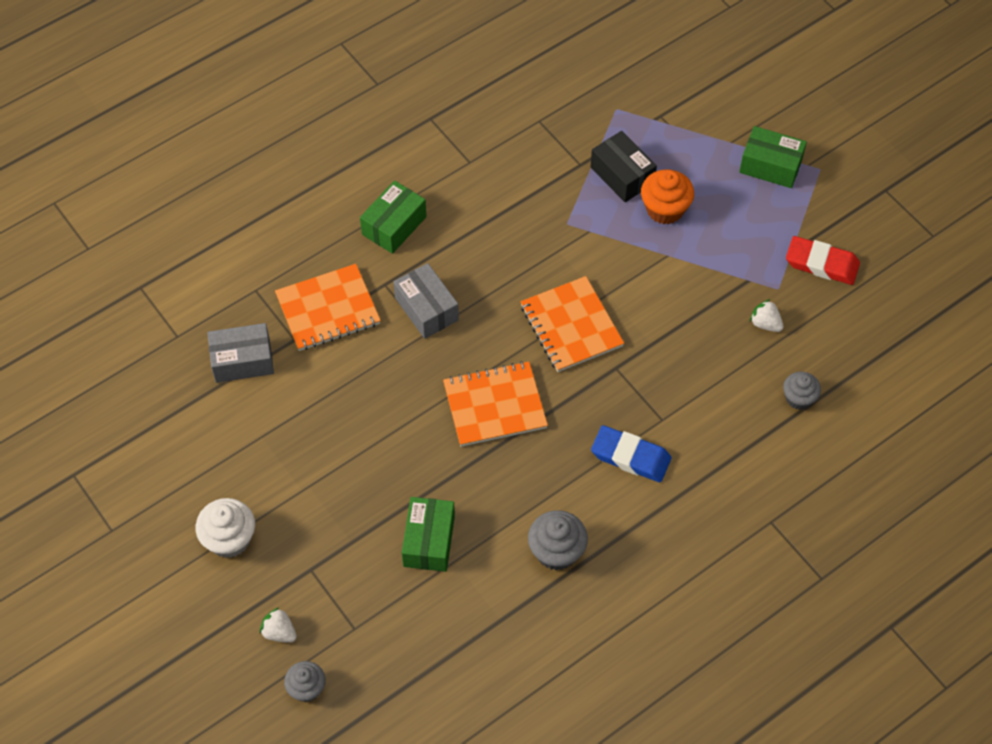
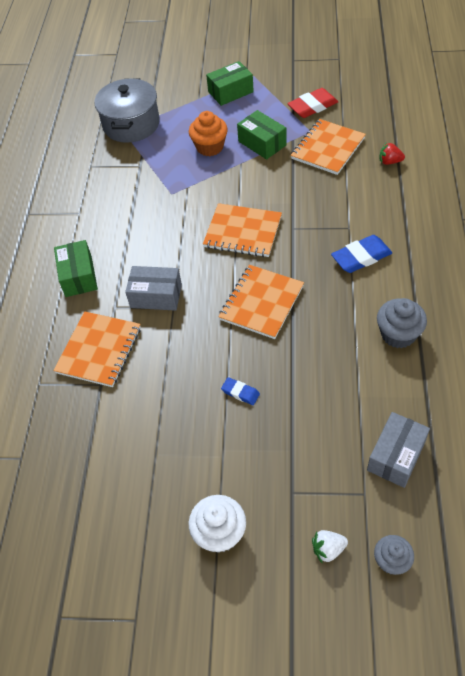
camera: 45 degrees left, 5 degrees down
(242, 361) = (84, 427): grey box -> grey box (396, 456)
(377, 459) = (240, 393): none -> blue eraser
(429, 541) = (331, 402): green box -> green box (262, 143)
(622, 175) = (167, 152): black box -> none
(632, 110) = (131, 124): none -> grey pot
(765, 324) = (328, 148): white strawberry -> orange notebook
(798, 398) = (389, 162): grey cupcake -> red strawberry

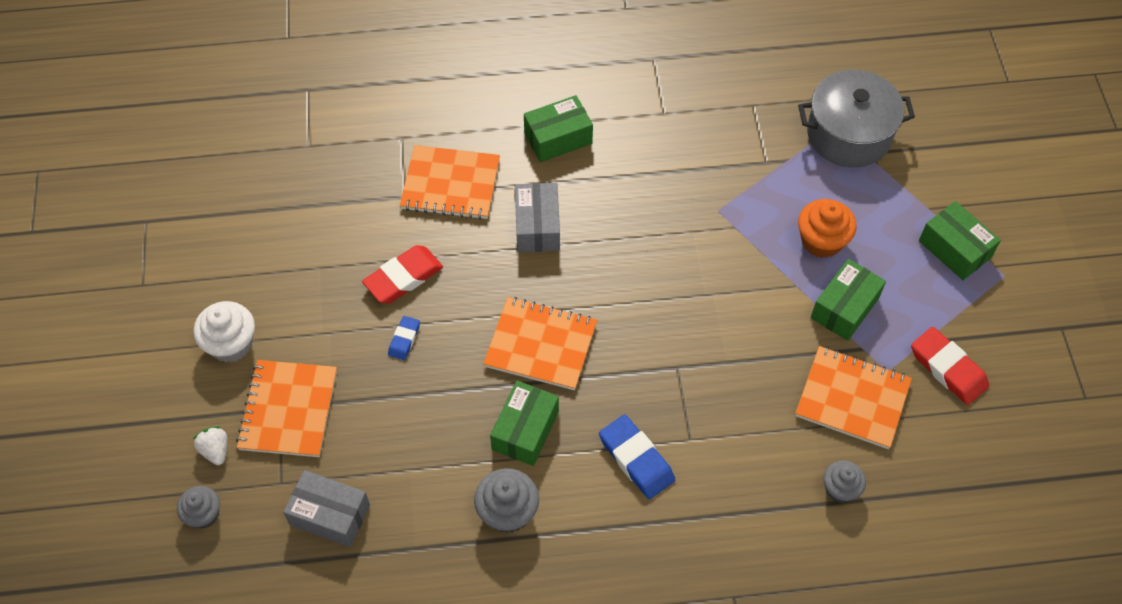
camera: 75 degrees right, 5 degrees up
(181, 390) = (403, 278): none -> red eraser
(243, 232) = (660, 307): orange notebook -> orange notebook (288, 410)
(332, 318) = (525, 430): none -> green box
(389, 162) = (840, 489): red strawberry -> grey cupcake

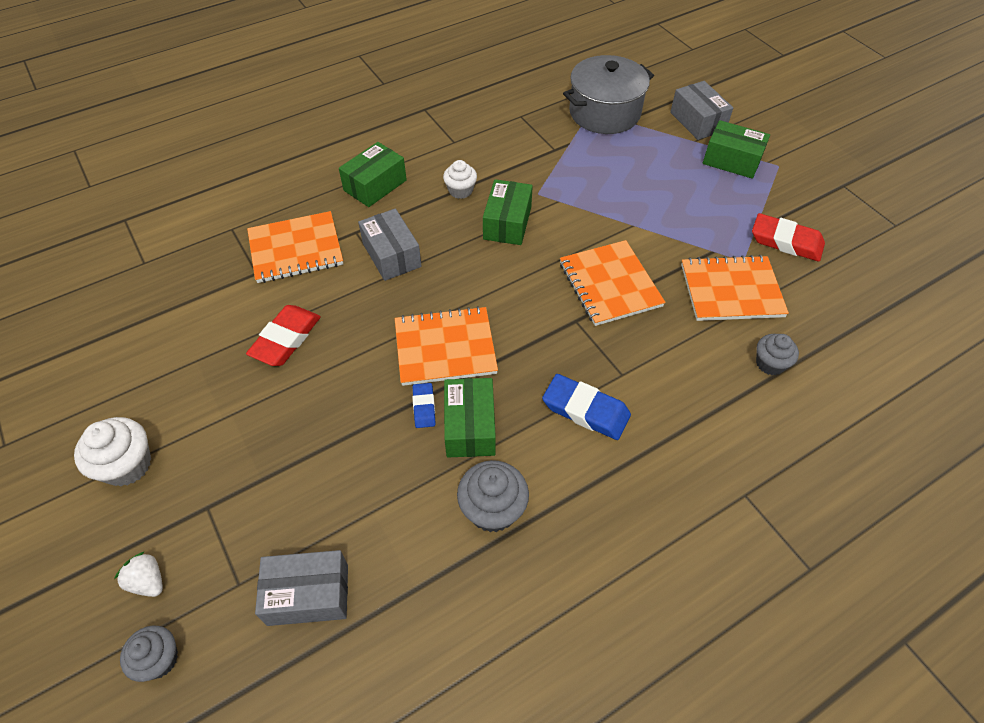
camera: 25 degrees left, 5 degrees down
(288, 410) = (217, 505): orange notebook -> orange notebook (610, 284)
(404, 339) = (311, 392): blue eraser -> blue eraser (424, 407)
(640, 177) = (460, 190): none -> white cupcake
(821, 241) = (631, 188): orange cupcake -> none
(844, 308) = (680, 227): green box -> green box (507, 223)
(949, 184) = (697, 121): none -> grey box

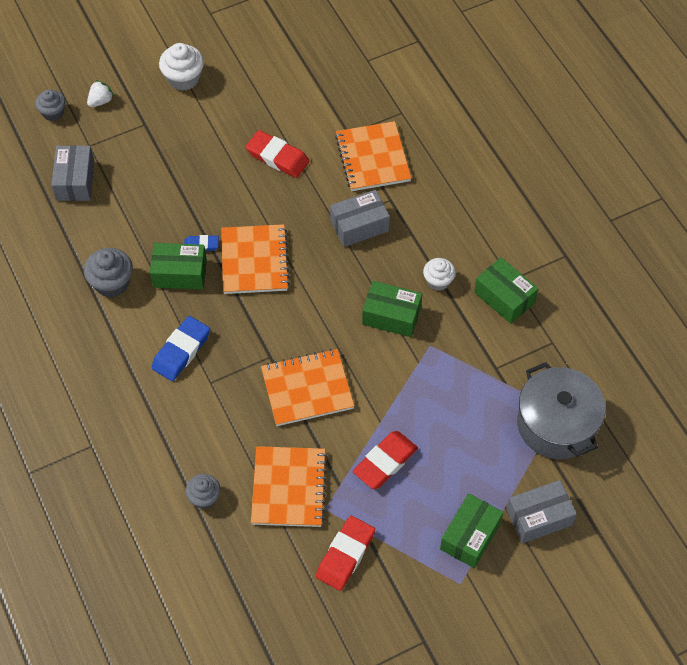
camera: 95 degrees right, 5 degrees up
(375, 185) = (450, 213): green box -> green box (504, 297)
(677, 219) = (385, 462): none -> red eraser

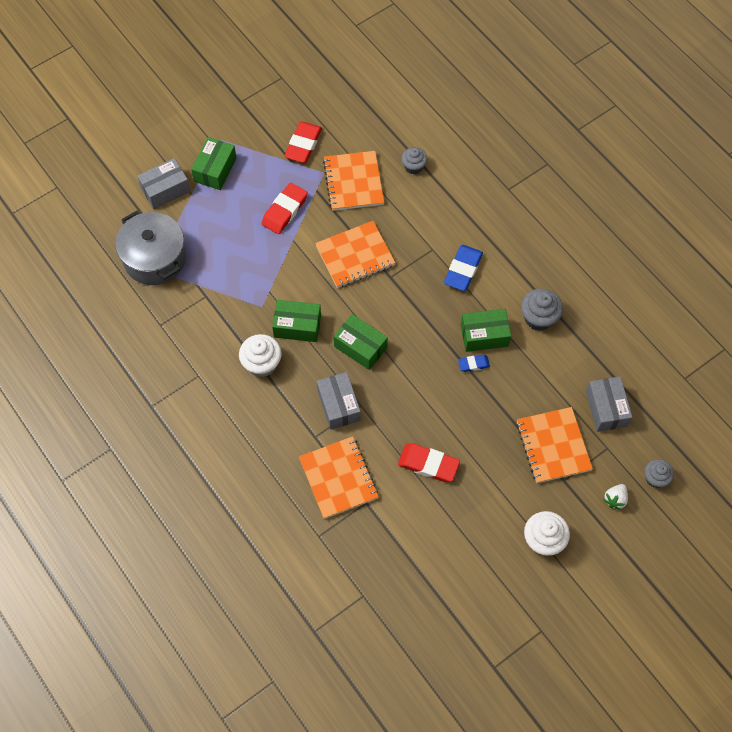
camera: 170 degrees right, 5 degrees up
(254, 261) = (423, 357): orange notebook -> orange notebook (553, 446)
(359, 226) = (339, 405): grey box -> grey box turned 75 degrees counterclockwise
(438, 281) = (261, 363): white cupcake -> white cupcake, size x1.51
(504, 297) = (203, 357): green box -> green box (360, 347)

